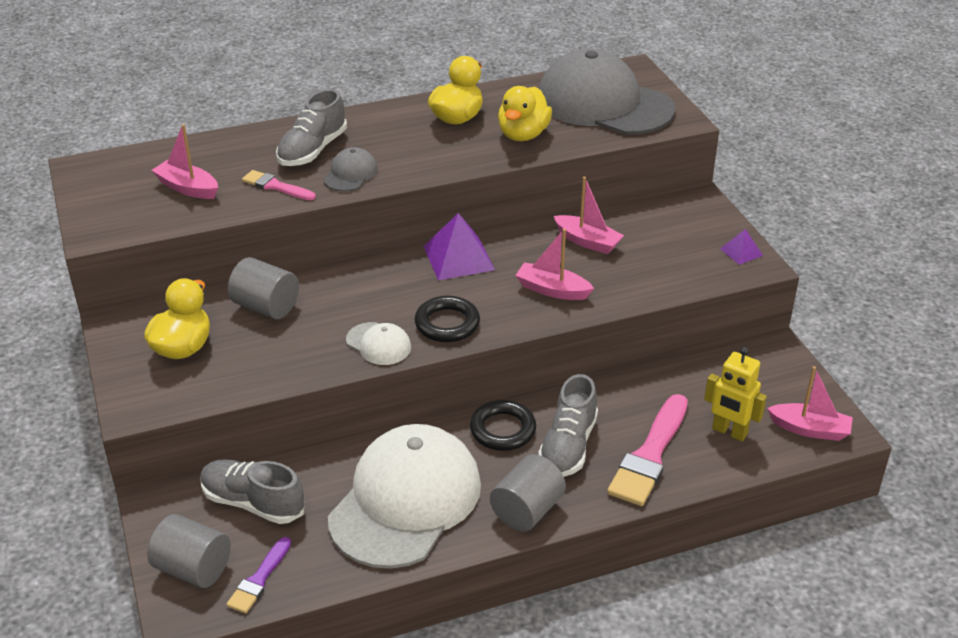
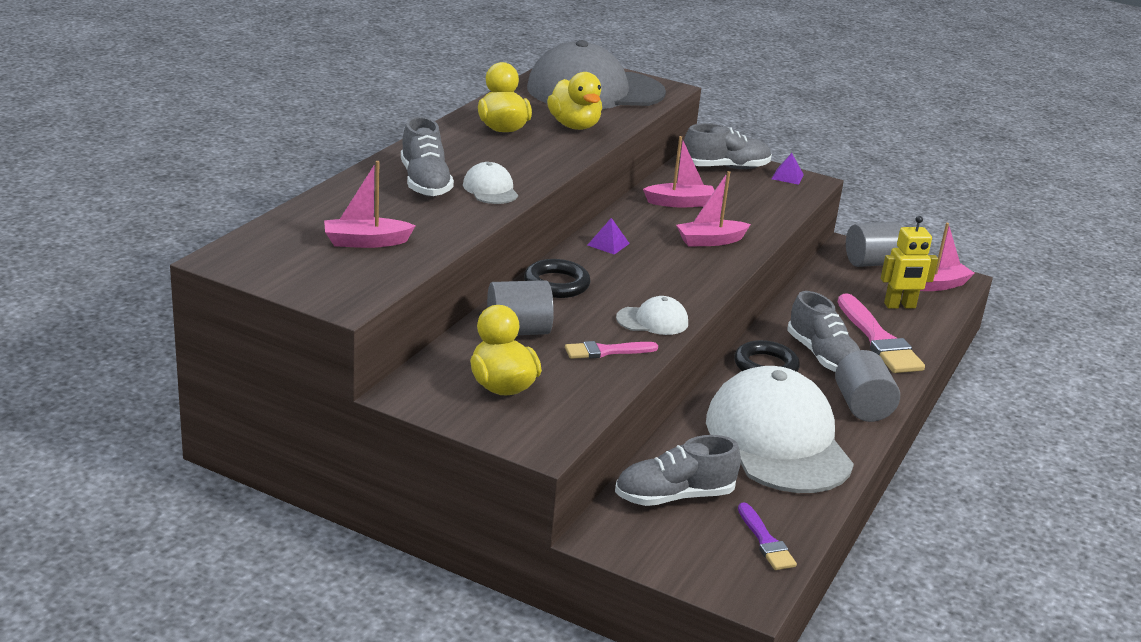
camera: 45 degrees left, 10 degrees down
(193, 568) = (706, 562): grey cylinder -> grey cylinder (871, 263)
(276, 186) = (444, 216): pink brush -> pink brush (606, 351)
(350, 174) = (490, 189): grey cap -> white cap
(447, 324) = (677, 289): black ring -> black ring (556, 284)
(458, 258) = (608, 244): purple pyramid -> purple pyramid, size x0.53
(692, 220) = (725, 168): none -> grey shoe

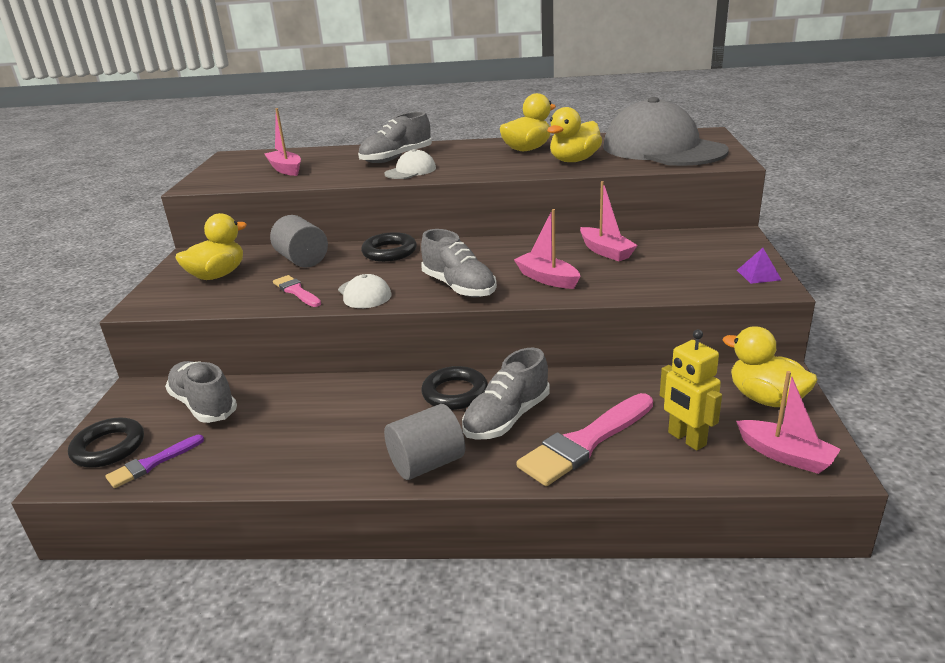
camera: 70 degrees right, 0 degrees up
(608, 244) = (482, 249): purple pyramid -> none
(714, 565) = (108, 447): none -> black ring
(725, 168) = (720, 248): grey shoe -> grey shoe (459, 287)
(778, 440) = (324, 430): white cap -> none
(871, 263) = (765, 399): grey cylinder -> yellow duck

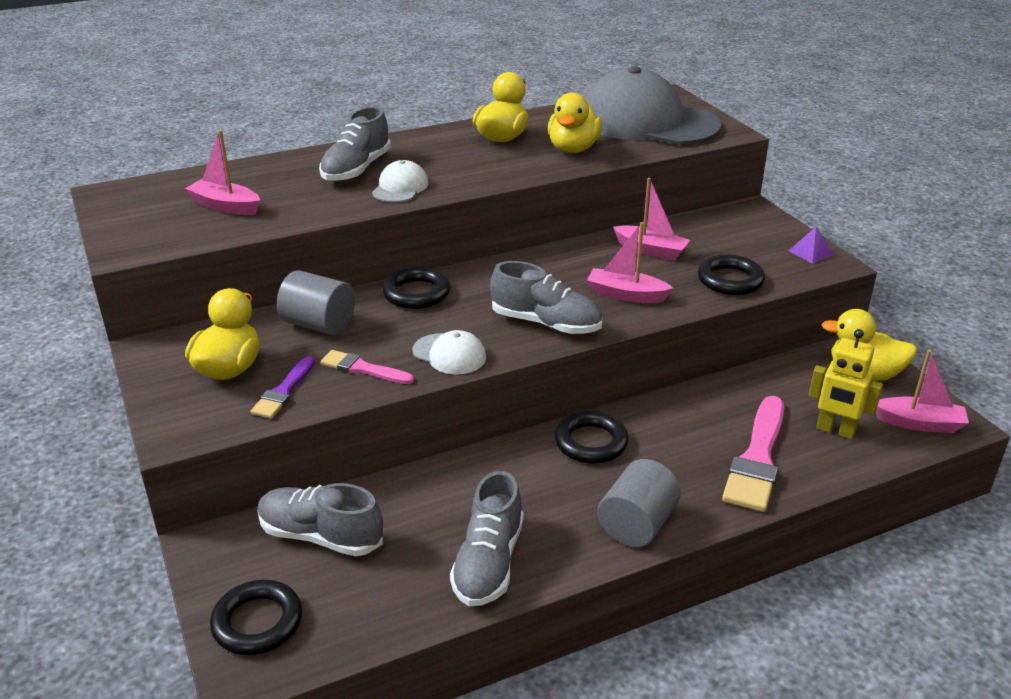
camera: 30 degrees left, 5 degrees up
(152, 463) = (337, 622): purple brush -> purple brush (284, 391)
(507, 418) = (666, 455): grey shoe -> grey shoe (488, 563)
(653, 283) = (730, 280): none -> black ring

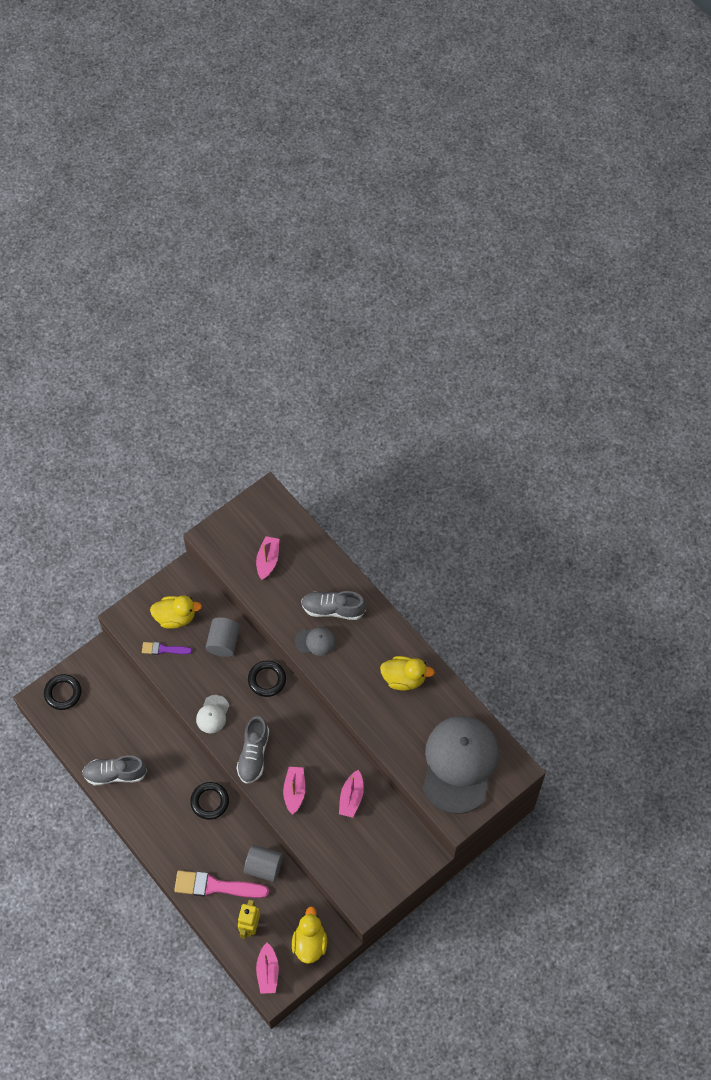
camera: 75 degrees right, 30 degrees up
(321, 536) = (116, 698): grey shoe -> none
(363, 369) = (190, 678): pink brush -> none
(400, 187) = (315, 641): white cap -> grey cap
(573, 149) = (399, 725): yellow duck -> none
(637, 524) = (154, 834): grey cylinder -> grey cylinder (264, 867)
(730, 280) = (327, 847): black ring -> none
(810, 252) = (375, 894): purple pyramid -> none

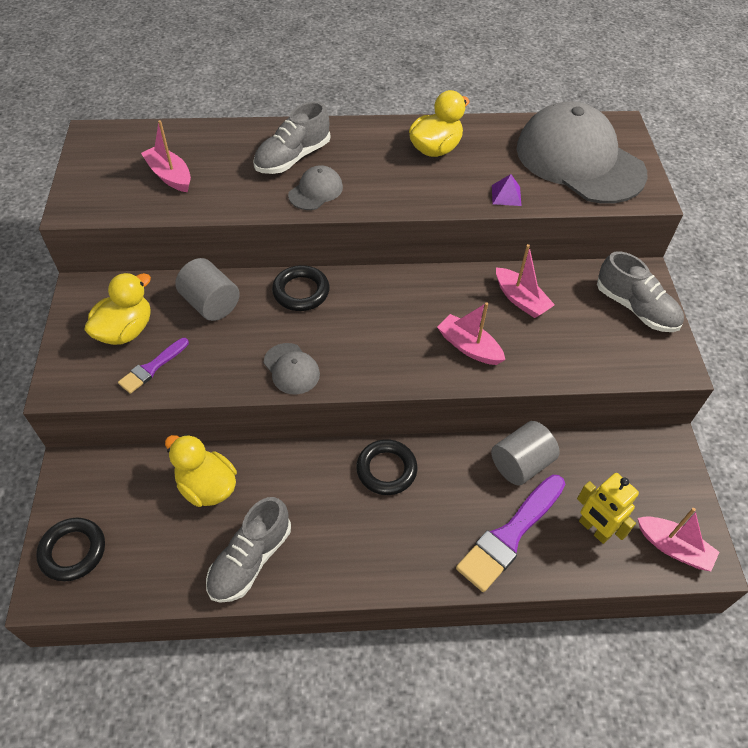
camera: 55 degrees left, 10 degrees down
(212, 714) = (291, 369): white cap -> grey cap
(216, 886) = (510, 535): pink brush -> purple brush
(253, 754) = (385, 359): grey shoe -> grey shoe (635, 308)
(309, 943) = (658, 475): yellow duck -> yellow duck (207, 486)
(393, 742) = (506, 195): none -> purple pyramid

